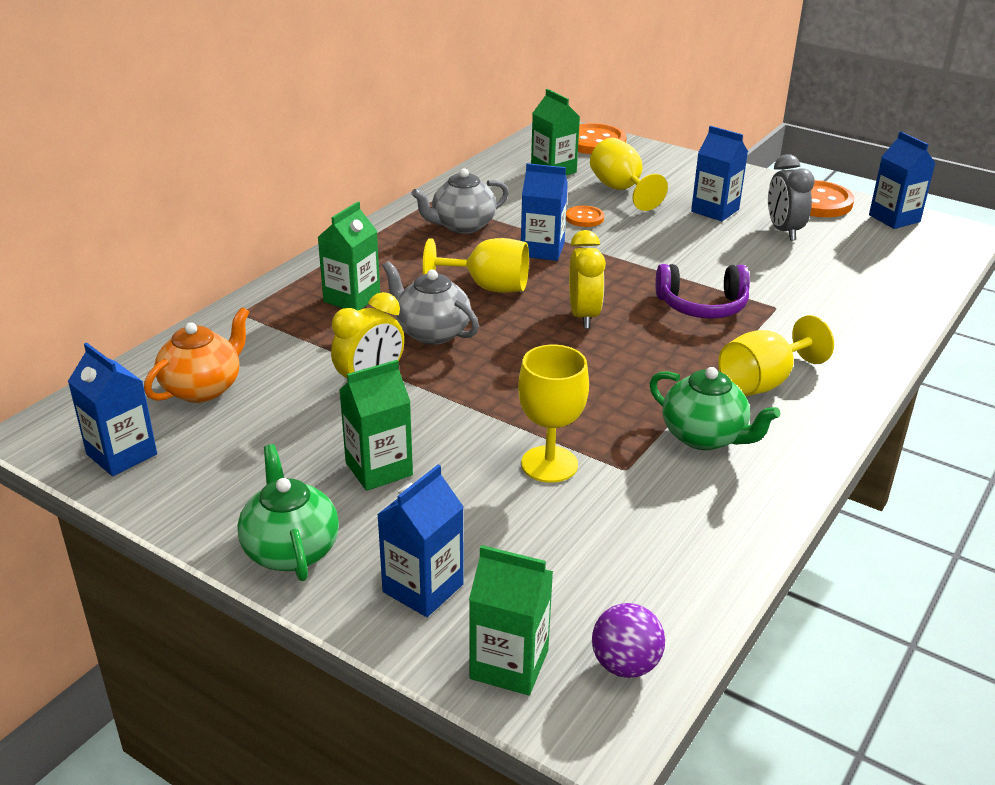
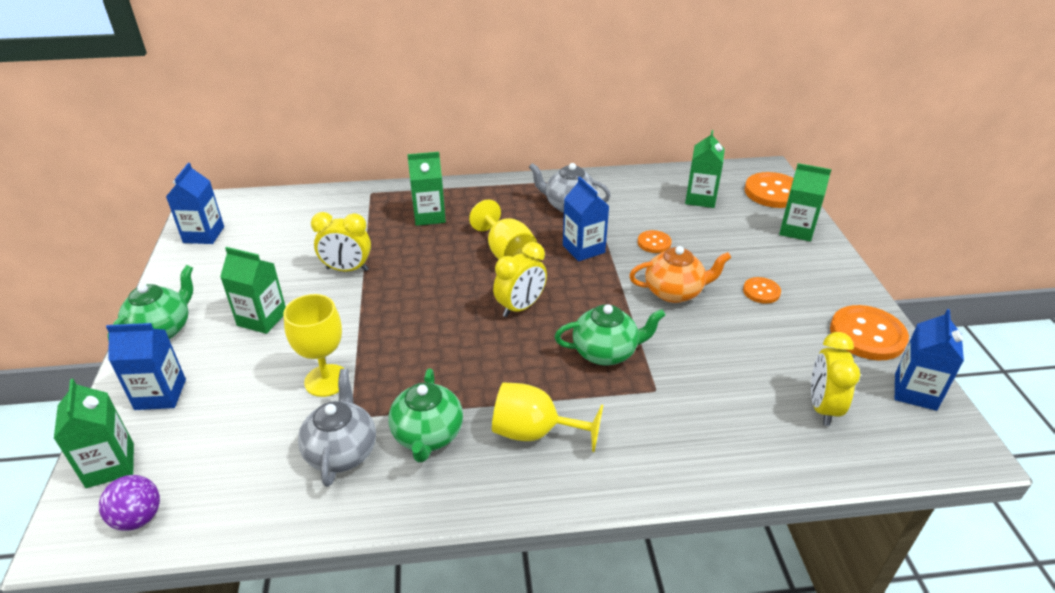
camera: 50 degrees right, 5 degrees up
(203, 388) = (285, 223): orange teapot -> orange teapot (674, 292)
(431, 332) = (426, 261): grey teapot -> grey teapot (342, 451)
(621, 190) = (720, 237): yellow goblet -> none
(658, 160) = (796, 230): none -> green carton
(702, 306) = (606, 352): purple headphones -> green teapot
(715, 210) = (761, 291): blue carton -> orange button
(783, 231) = (785, 339): grey clock -> none
(872, 256) = (822, 407): none -> yellow clock

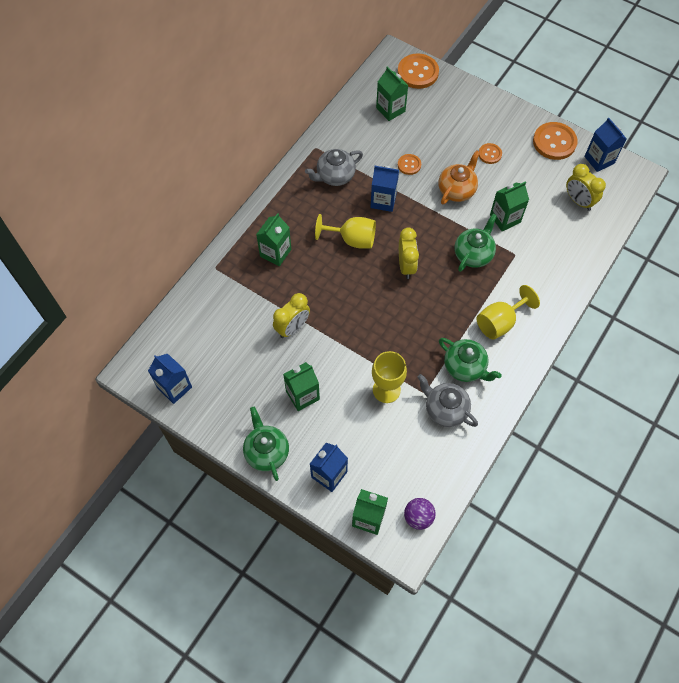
camera: 50 degrees left, 25 degrees up
(796, 230) = (459, 94): green carton -> green carton (505, 218)

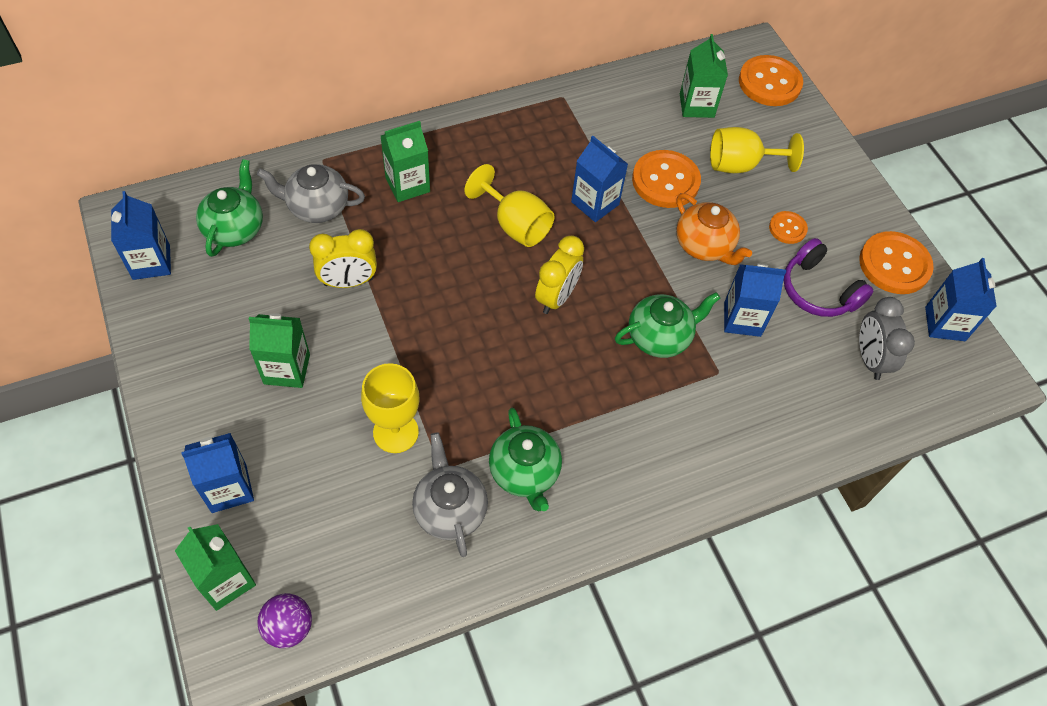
camera: 30 degrees right, 5 degrees down
(266, 452) = (182, 407): green teapot -> green teapot (235, 229)
(335, 176) = (558, 141): grey teapot -> grey teapot (317, 207)
(409, 165) = (665, 181): orange button -> orange button, size x1.85
(457, 190) = (704, 246): orange teapot -> orange teapot turned 75 degrees clockwise
(500, 322) = (623, 446): yellow goblet -> yellow goblet (740, 165)
(505, 218) = (742, 319): green carton -> blue carton
(529, 179) = (818, 290): none -> purple headphones
(578, 201) = (869, 359): yellow clock -> grey clock

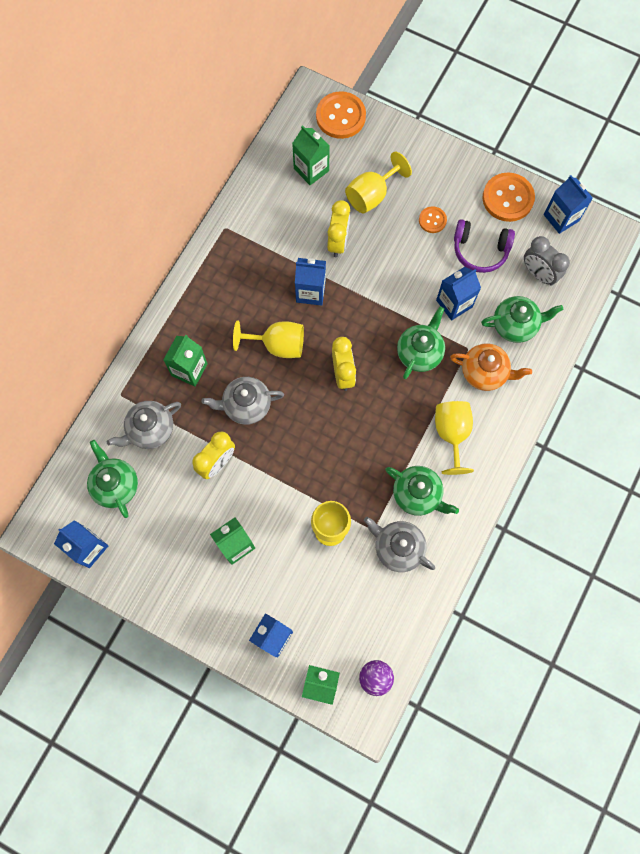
camera: 35 degrees left, 15 degrees up
(429, 253) = (246, 405): none -> grey teapot
(621, 442) = (451, 434): none -> yellow goblet
(665, 181) = (338, 242): orange button -> yellow clock
(704, 246) = (396, 271): orange teapot -> orange teapot (485, 373)
(796, 389) = (515, 325): none -> green teapot

